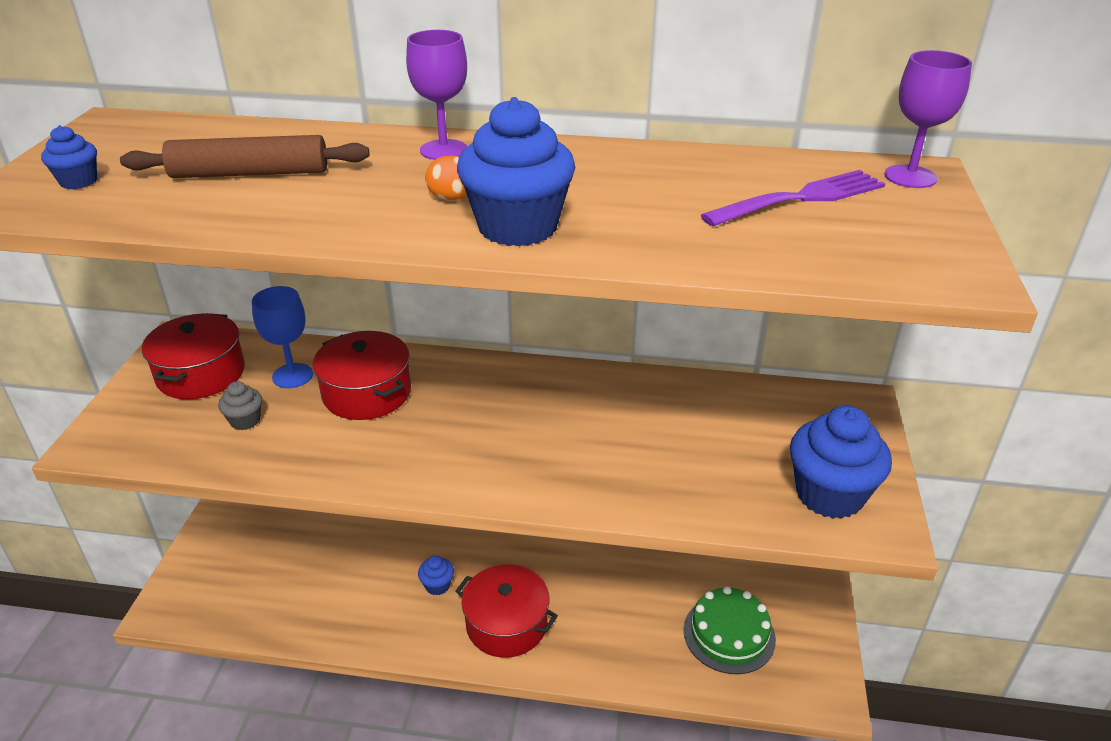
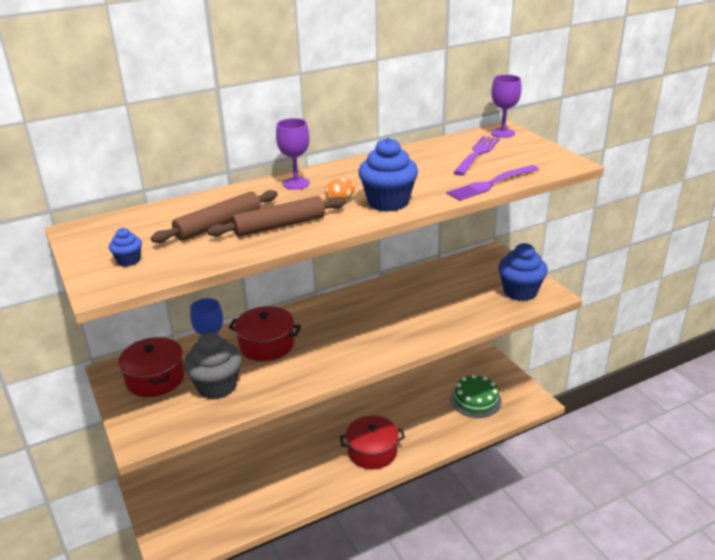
camera: 35 degrees left, 5 degrees down
(245, 421) = (217, 386): grey cupcake -> grey cupcake, size x2.07
(314, 204) = (279, 226): none -> brown rolling pin
(437, 585) = (318, 455): blue cupcake -> none
(741, 260) = (491, 184): none -> purple fork

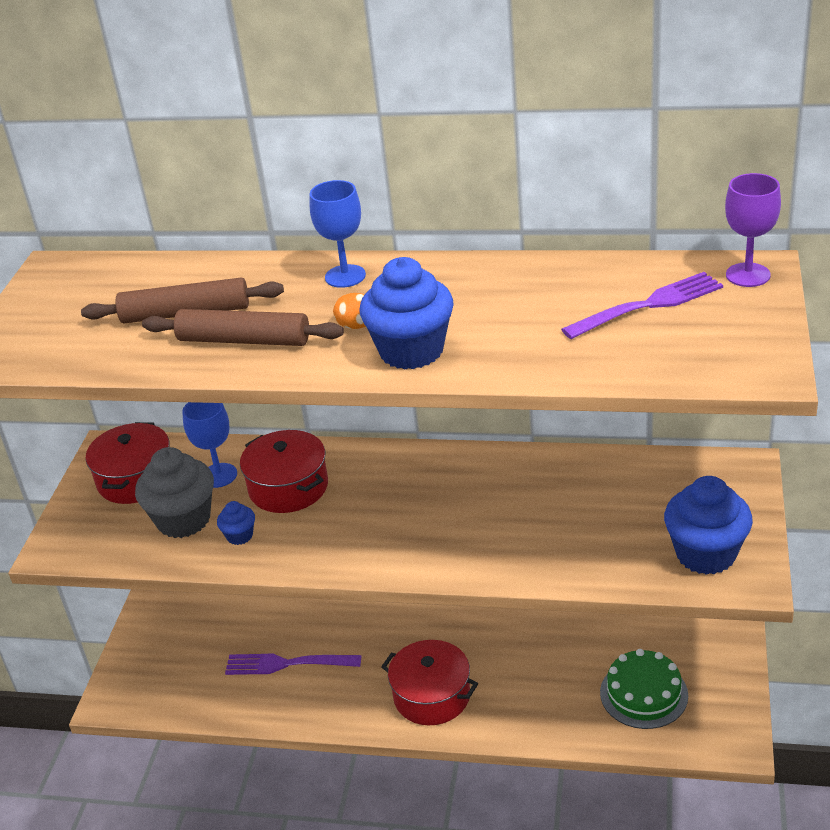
camera: 40 degrees right, 5 degrees up
(129, 261) = (47, 332): blue cupcake -> blue cupcake (239, 536)
(296, 183) = (345, 276): purple goblet -> blue goblet
(491, 184) = (590, 370): purple fork -> purple fork (288, 663)

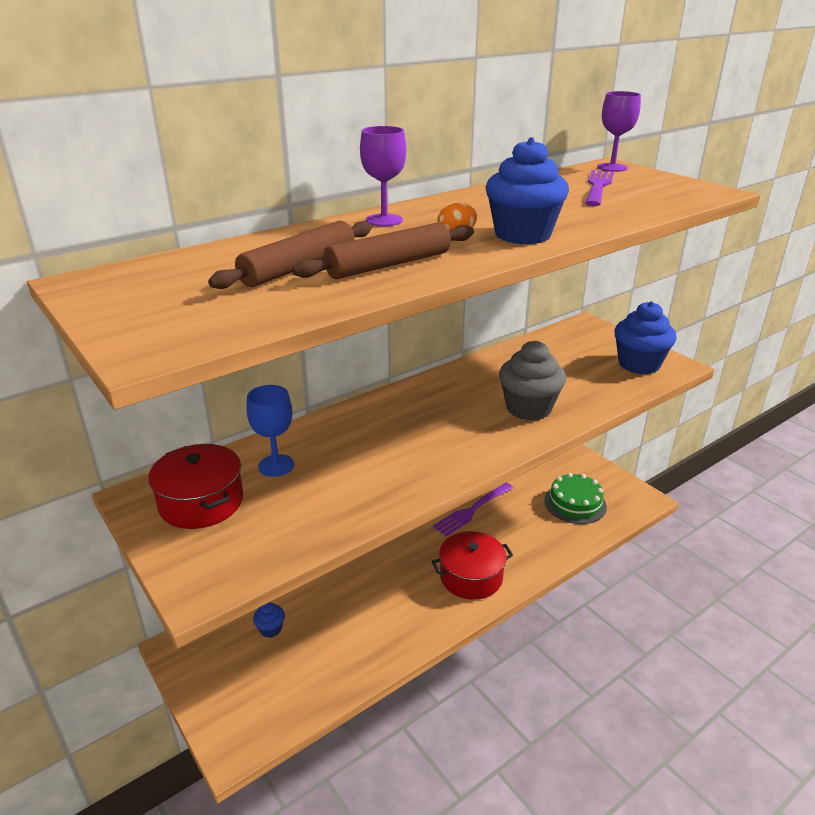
camera: 50 degrees left, 5 degrees down
(183, 520) = (293, 506): grey cupcake -> grey cupcake (528, 408)
(239, 536) = (359, 491): blue cupcake -> blue cupcake (270, 629)
(288, 487) = (346, 447): red pot -> none
(288, 663) = (350, 621): purple fork -> purple fork (472, 510)
(345, 276) = (384, 220): blue goblet -> purple goblet

